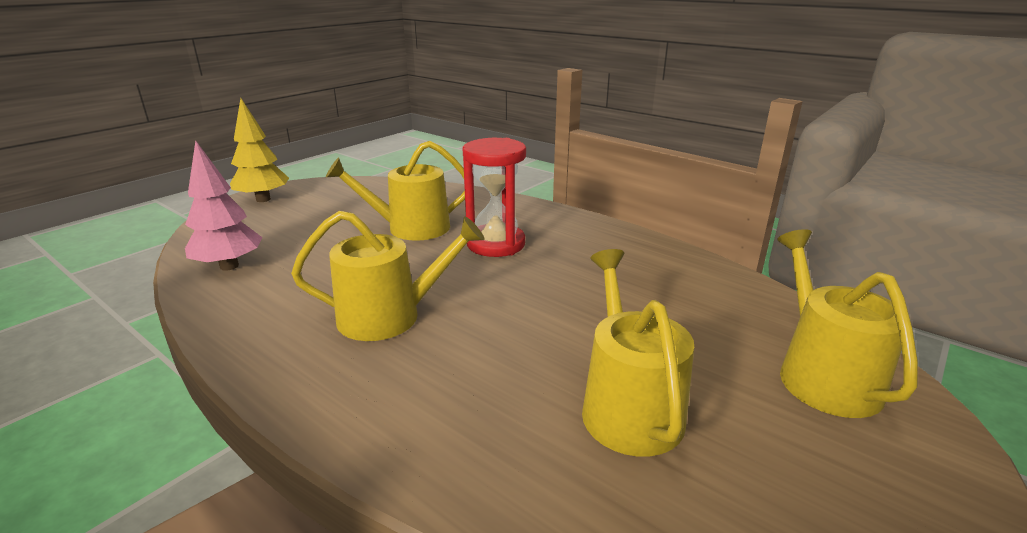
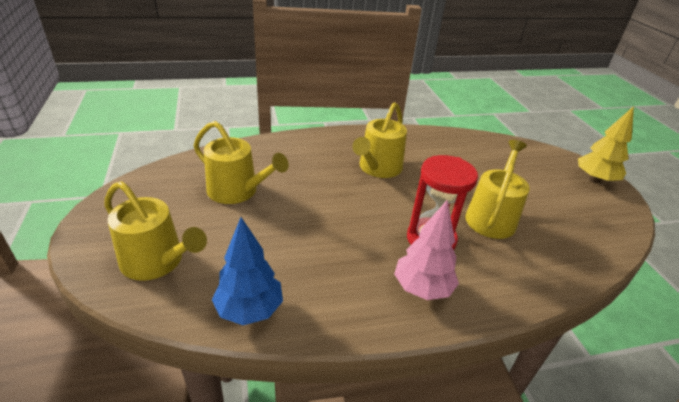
camera: 125 degrees right, 10 degrees up
(229, 266) = (479, 146): pink tree -> pink tree (422, 288)
(733, 287) = (249, 310): none -> blue tree

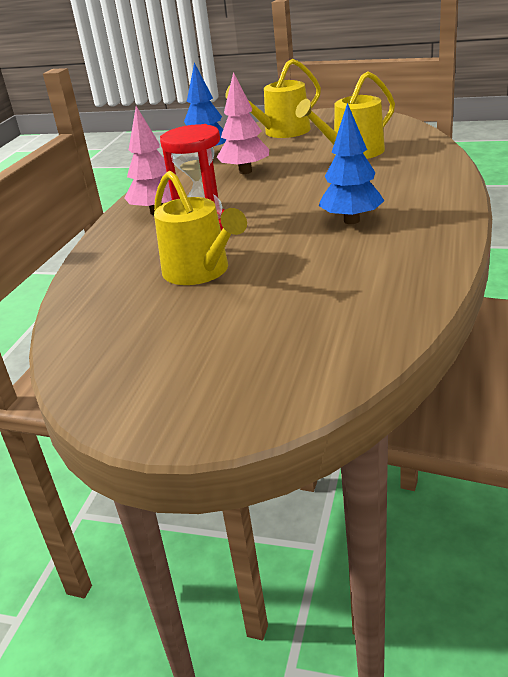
camera: 125 degrees right, 5 degrees down
(298, 253) = (245, 171): none -> pink tree
(378, 168) = (351, 220): yellow watering can -> blue tree
(594, 180) = (185, 411): yellow tree -> none

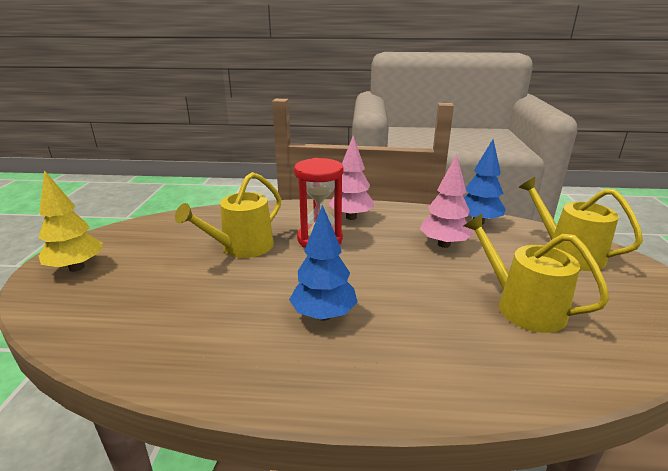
camera: 75 degrees right, 5 degrees down
(200, 395) = (76, 267): none -> yellow tree

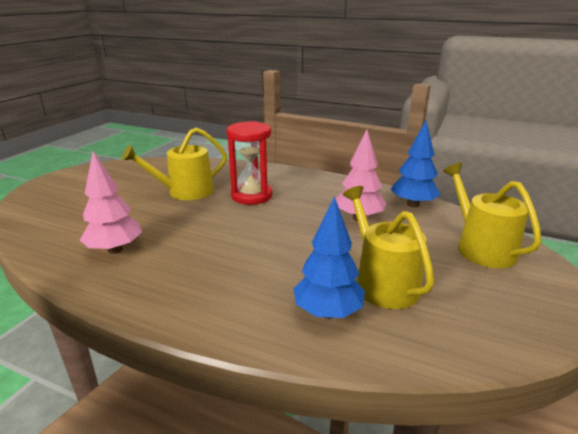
camera: 20 degrees right, 0 degrees up
(76, 267) = (62, 186): yellow tree -> none
(324, 315) = (202, 252): blue tree -> blue tree (328, 312)
(351, 217) = (295, 182): pink tree -> pink tree (115, 250)

